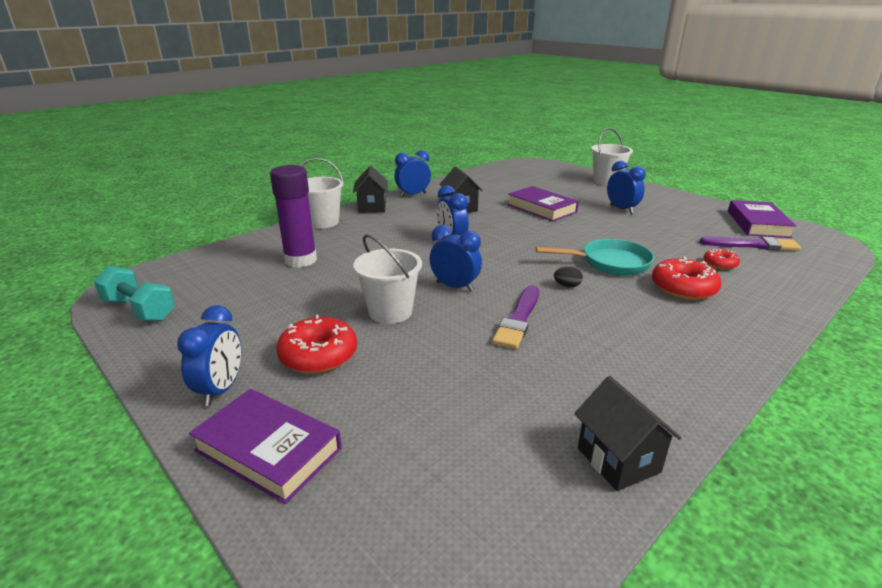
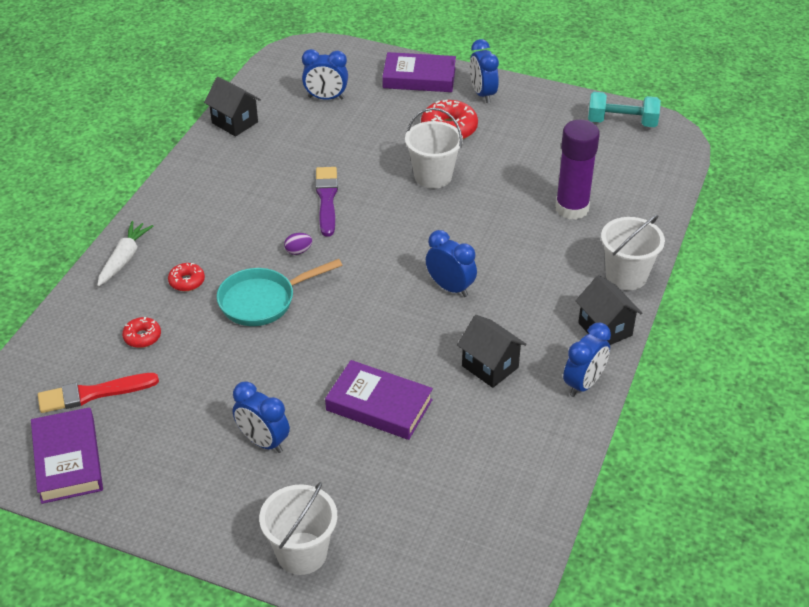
camera: 155 degrees right, 15 degrees up
(455, 287) = (400, 219): blue clock -> blue clock (326, 98)
(567, 286) = (298, 251): black egg -> purple egg
(683, 288) = (187, 281): red donut -> red donut, size x0.56
(752, 245) = (94, 393): purple brush -> red brush
(759, 319) = (124, 259): none -> white carrot

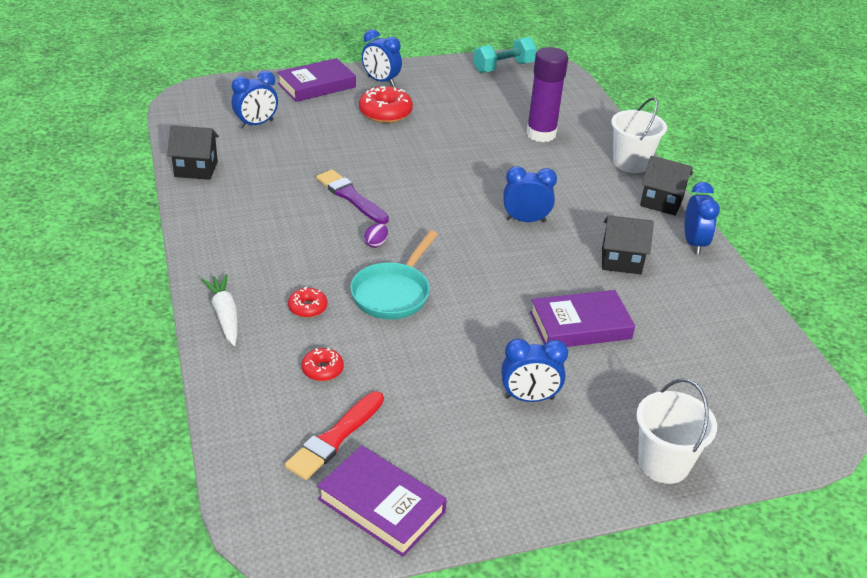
camera: 40 degrees left, 5 degrees down
(433, 176) = (415, 149): white bucket -> none

